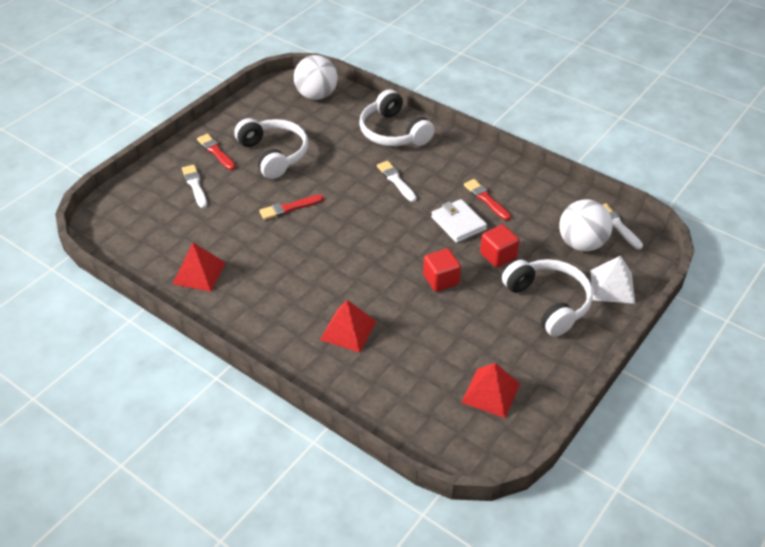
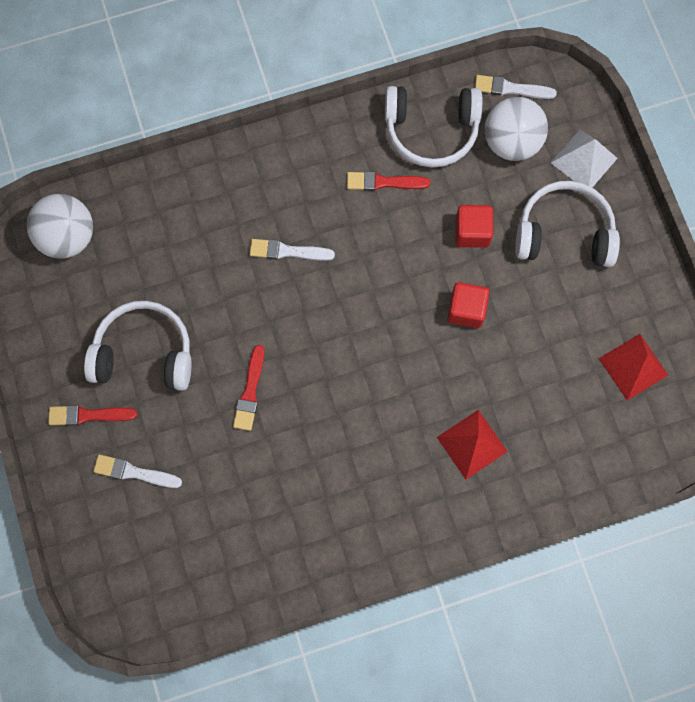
camera: 55 degrees left, 30 degrees up
(199, 273) = (286, 546): red pyramid -> none
(393, 132) = (204, 198): white headphones -> white headphones (431, 130)
(458, 223) = (399, 236): white wallet -> none

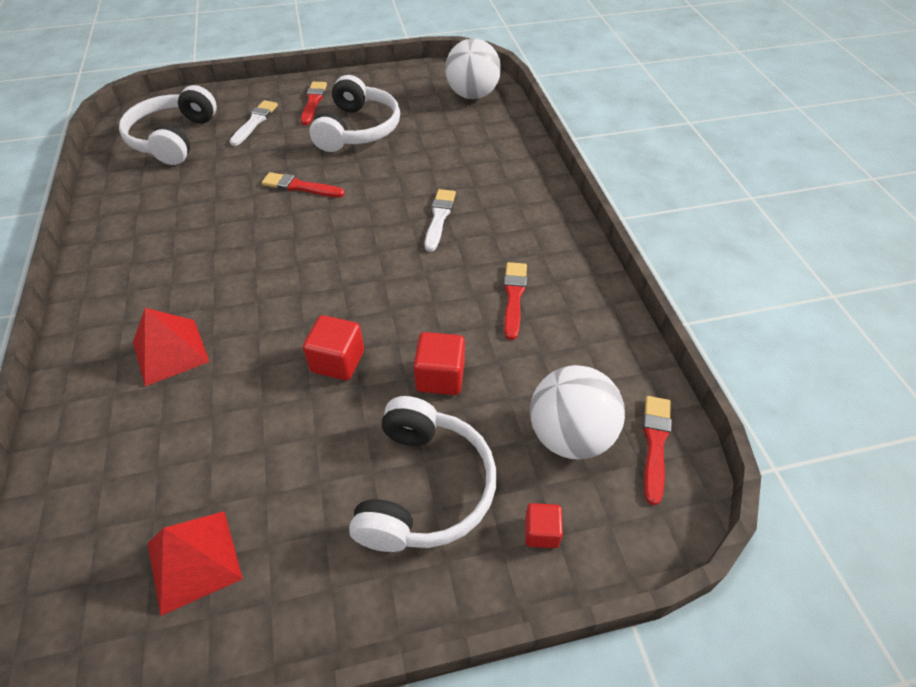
camera: 95 degrees right, 25 degrees down
(431, 130) = (584, 347): white headphones -> white headphones (173, 138)
(511, 88) = (655, 444): white brush -> red brush
(584, 160) = (541, 532): white pyramid -> red cube

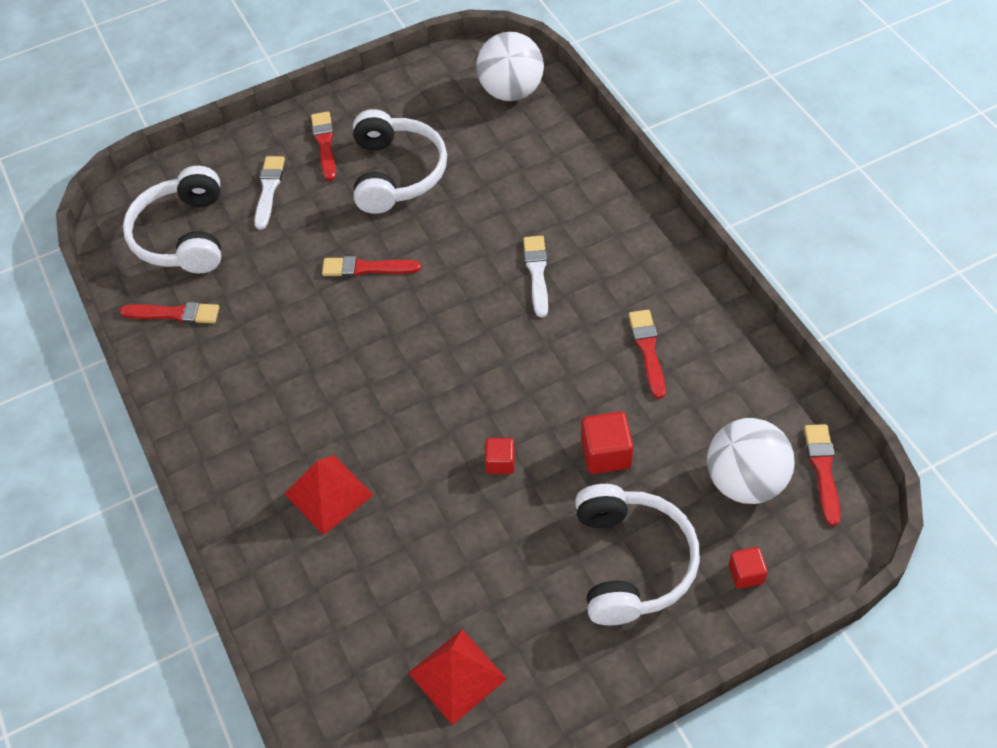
camera: 10 degrees left, 5 degrees up
(132, 188) = (175, 314): none -> red brush
(337, 361) = (500, 462): red cube -> red cube, size x0.63

